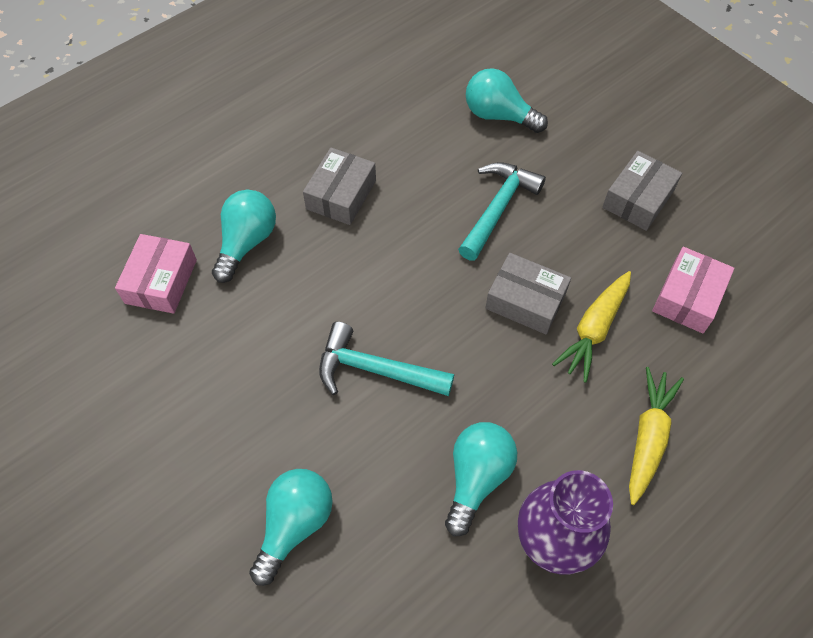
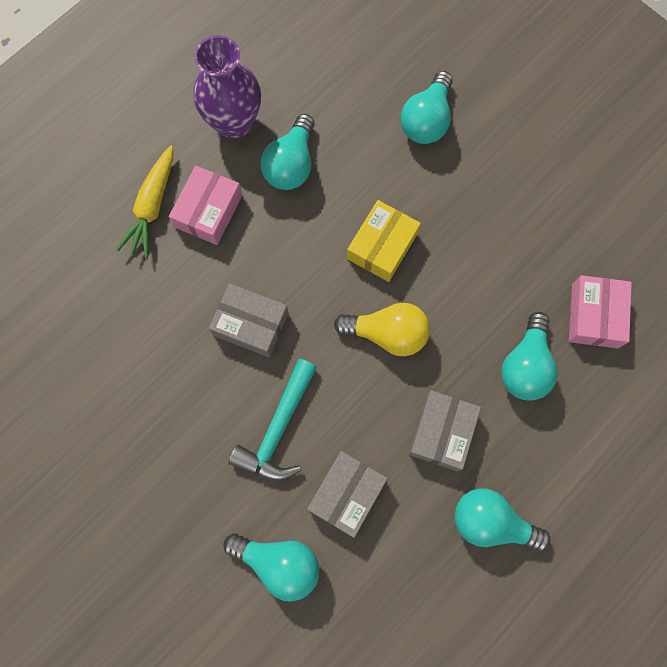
camera: 175 degrees right, 15 degrees up
(311, 129) = (491, 522): none -> turquoise light bulb
(375, 370) = (382, 246): turquoise hammer -> yellow box
(381, 281) = (387, 333): none -> yellow light bulb
(594, 329) = (189, 300): yellow carrot -> none
(638, 199) = (131, 454): grey box -> grey box (346, 494)
(688, 297) = (98, 341): pink box -> pink box (208, 211)

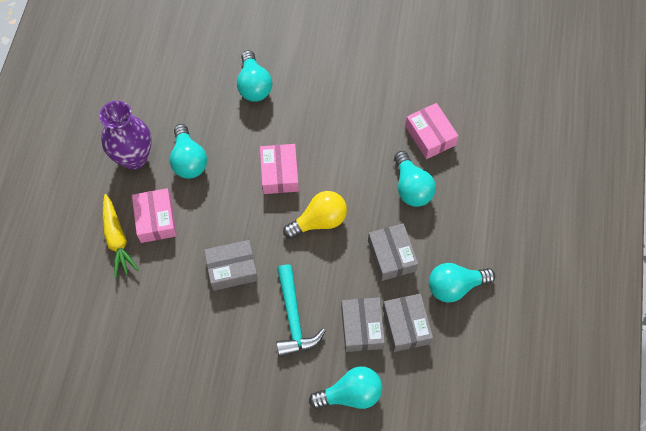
camera: 35 degrees left, 10 degrees down
(382, 246) = (279, 173): yellow box -> pink box
(399, 528) = (406, 325): none -> grey box

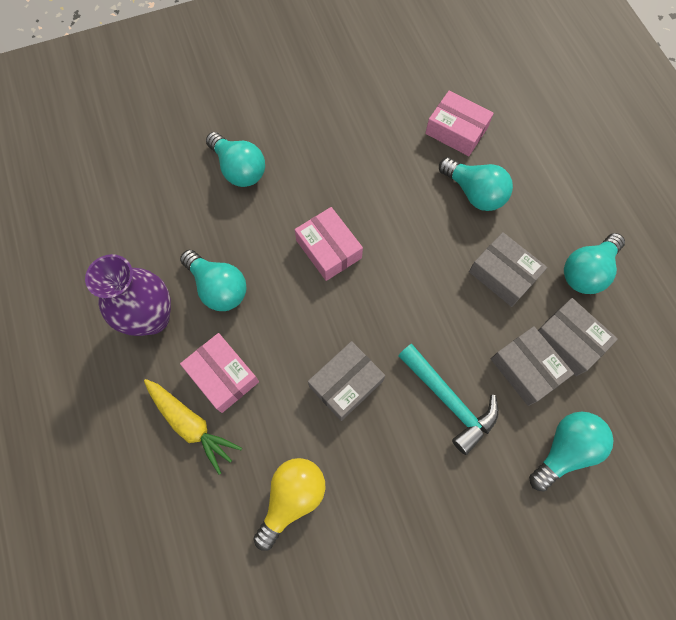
camera: 30 degrees left, 5 degrees up
(319, 221) = (405, 278): yellow light bulb -> yellow light bulb (292, 498)

